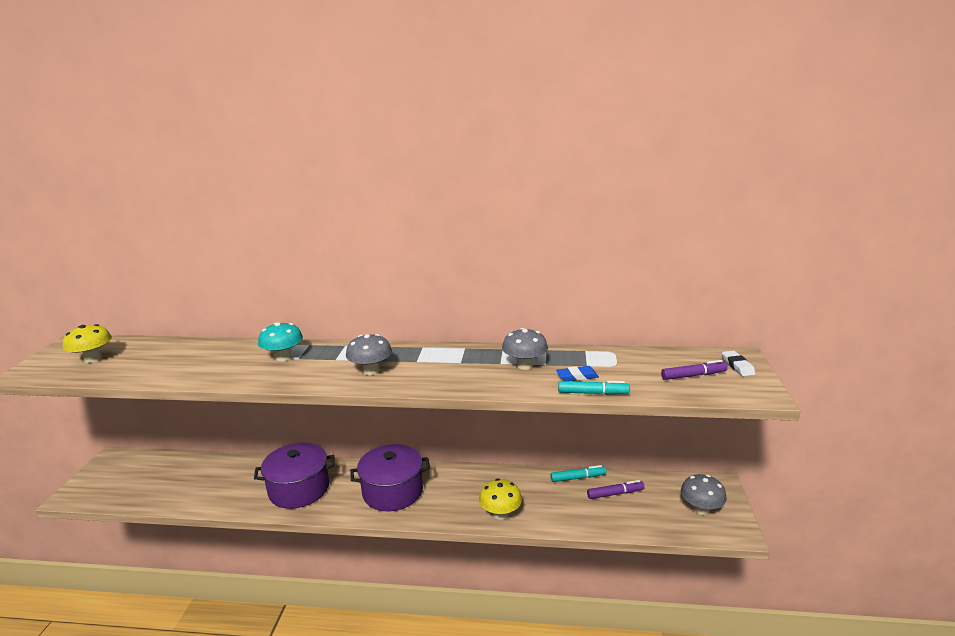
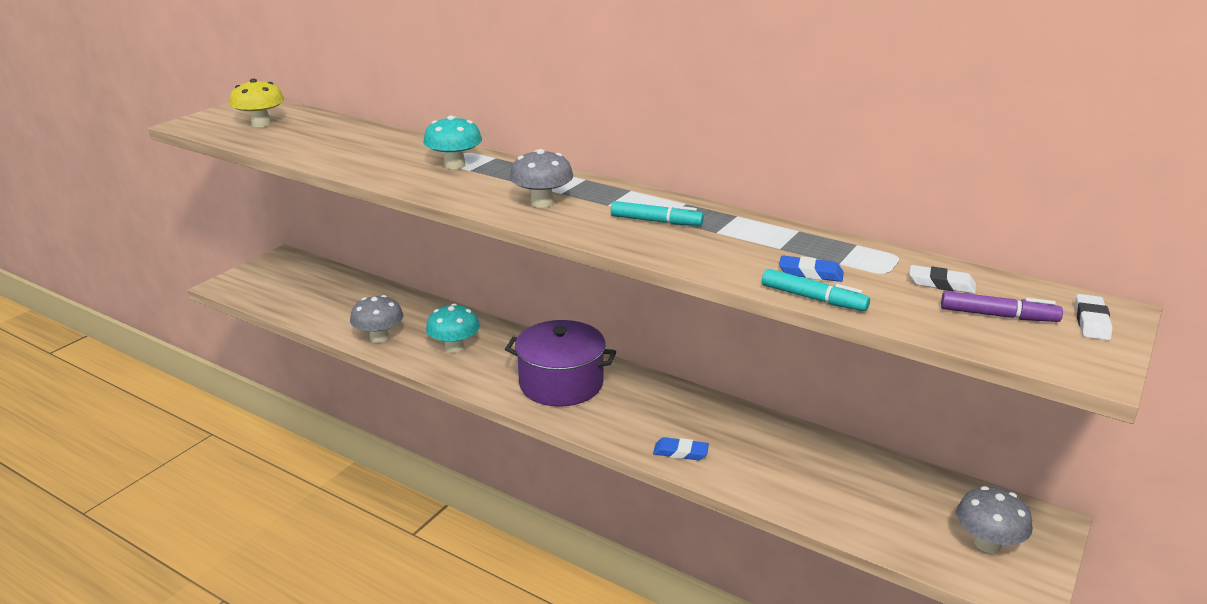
camera: 25 degrees right, 5 degrees up
(299, 489) = (454, 347): purple pot -> turquoise mushroom
(500, 514) = (680, 452): yellow mushroom -> blue eraser
(524, 365) = (748, 242): grey mushroom -> grey mushroom (379, 337)
(578, 478) = (823, 443): turquoise marker -> turquoise marker (656, 221)
(615, 493) = (864, 480): purple marker -> none
(649, 364) = (941, 284): none -> white eraser

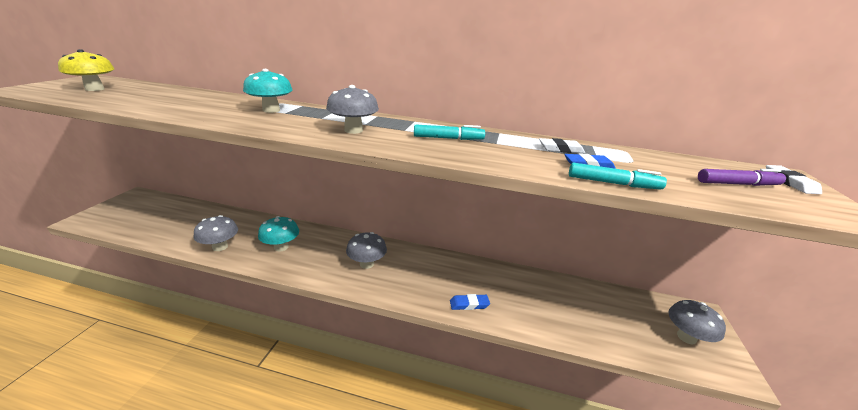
camera: 20 degrees left, 0 degrees up
(561, 383) = (366, 264): purple pot -> grey mushroom
(941, 284) = (674, 166): white eraser -> white eraser (560, 149)

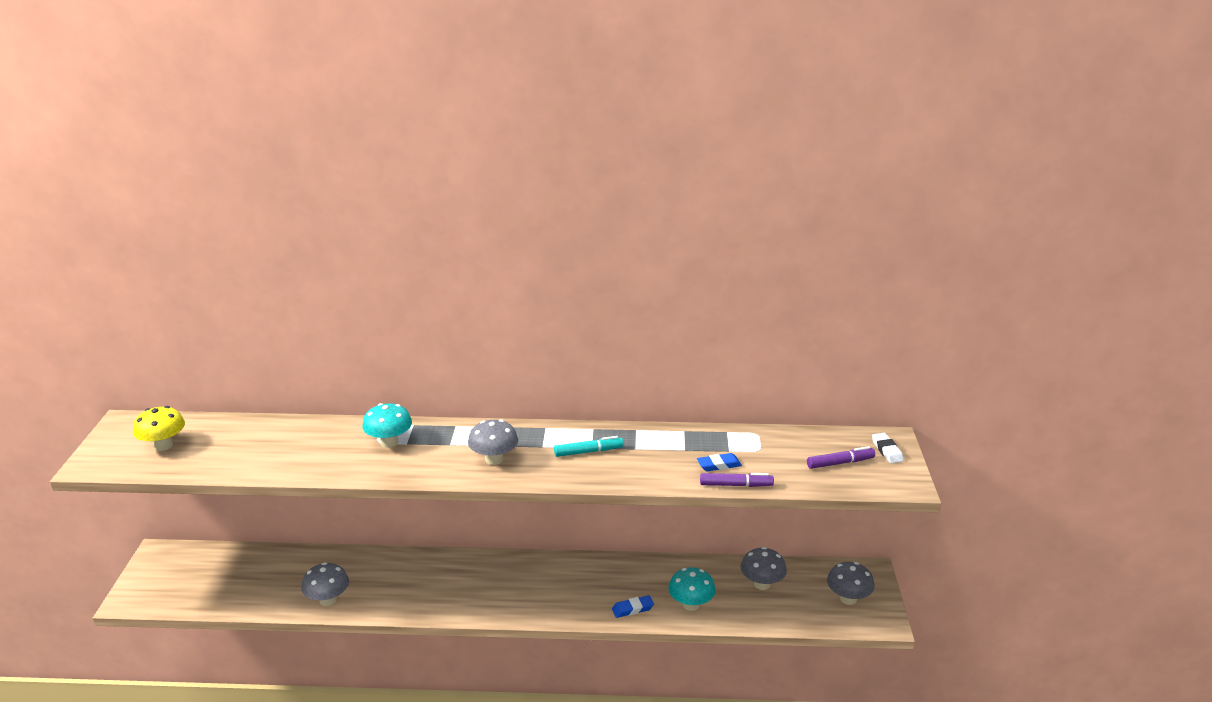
camera: 10 degrees left, 0 degrees up
(281, 247) = (399, 586): turquoise mushroom -> turquoise mushroom (691, 605)
(366, 264) = (508, 586): grey mushroom -> grey mushroom (762, 584)
(560, 149) = (696, 445): white eraser -> none
(613, 183) = (736, 485): turquoise marker -> purple marker

